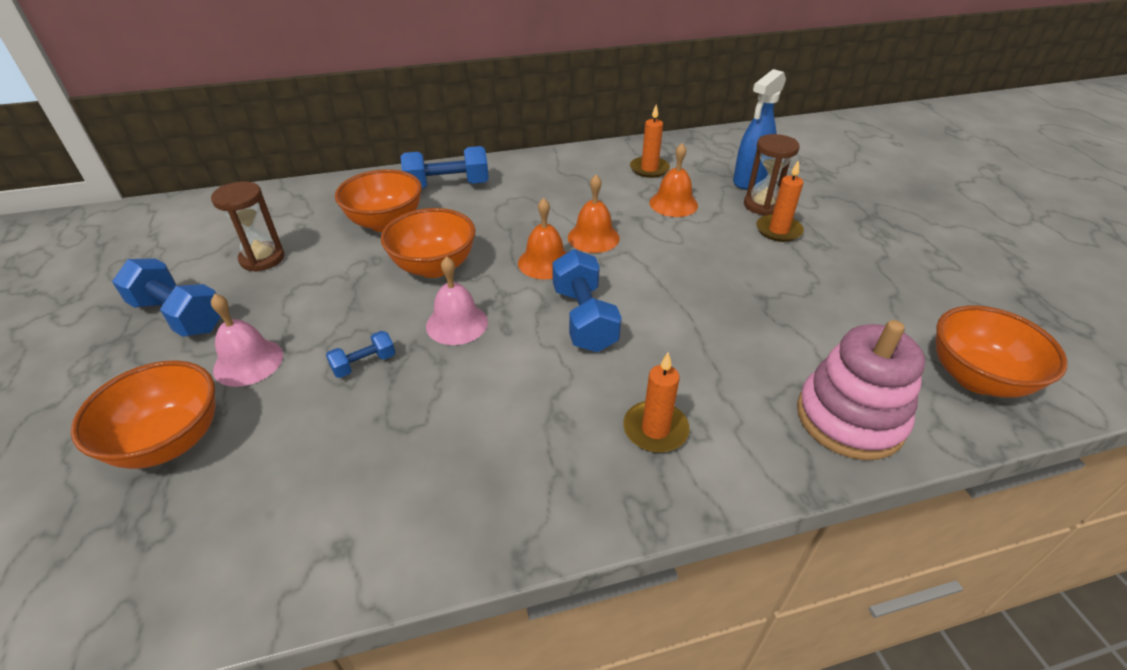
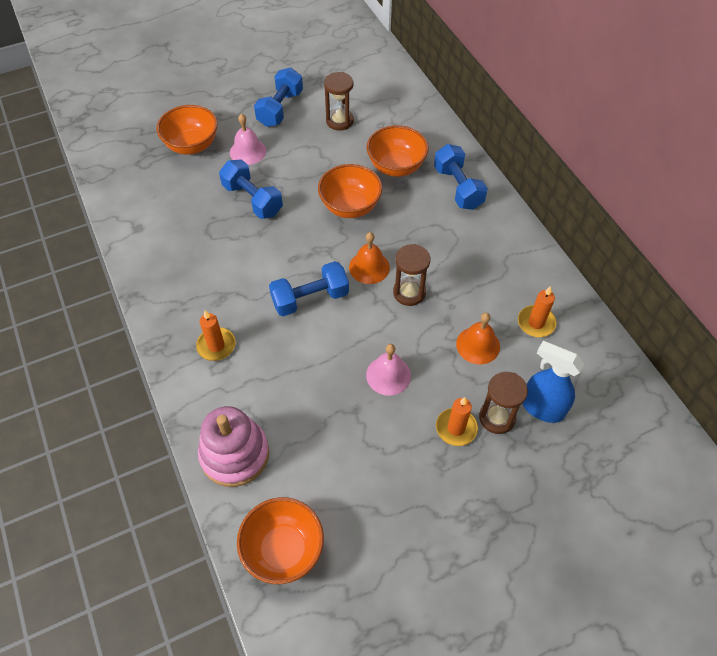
camera: 80 degrees right, 15 degrees up
(364, 364) = (252, 199): blue dumbbell -> blue dumbbell, size x1.90
(457, 323) = (294, 233): pink bell -> pink bell (388, 375)
(593, 237) = (409, 292): orange bell -> brown hourglass

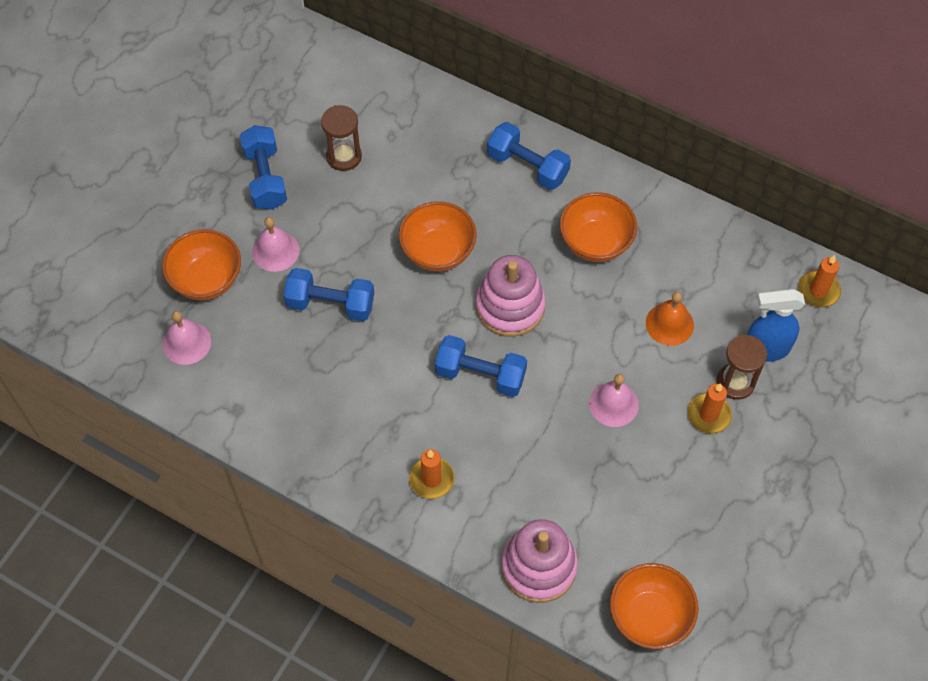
camera: 35 degrees left, 5 degrees up
(146, 173) = (186, 342): none -> pink bell
(310, 298) = (480, 375): blue dumbbell -> blue dumbbell turned 75 degrees clockwise
(369, 267) = (510, 307): orange bell -> pink stacking toy
(396, 167) = (447, 178): orange bowl -> orange bowl (595, 243)
(409, 292) = (568, 310): brown hourglass -> none
(536, 323) = (704, 269): orange candle -> orange candle (818, 291)

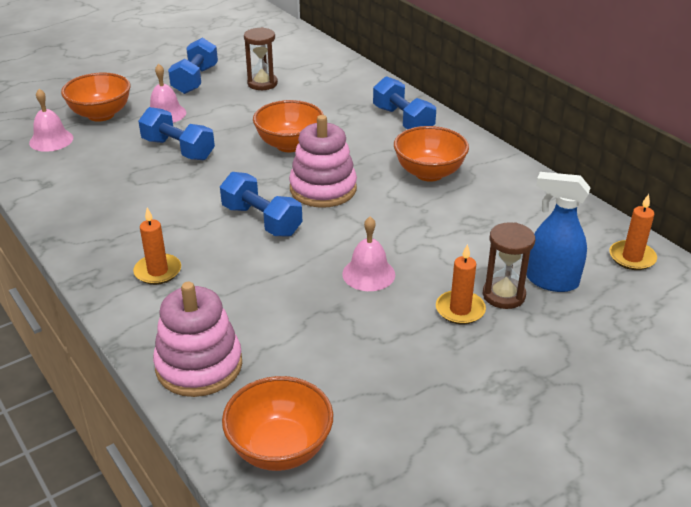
camera: 25 degrees right, 25 degrees down
(669, 324) = (463, 238): orange bell -> none

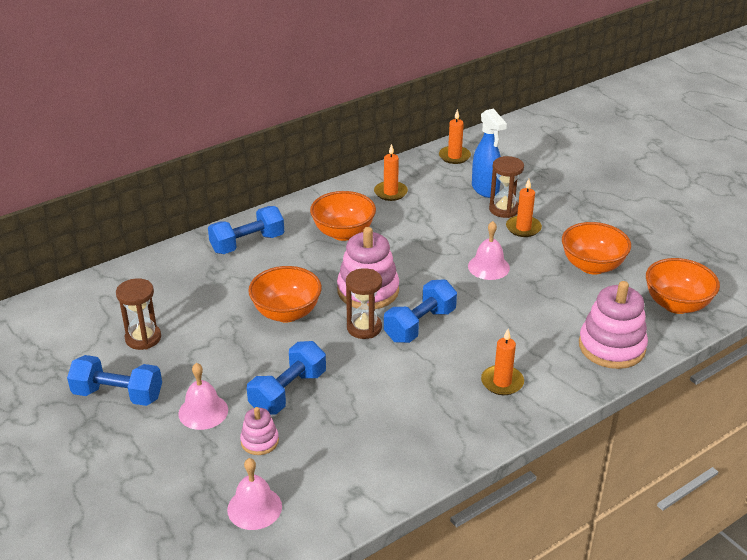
camera: 90 degrees left, 0 degrees up
(101, 115) = (195, 470): orange bowl -> orange bowl (592, 266)
(122, 139) = (259, 441): none -> pink stacking toy
(262, 187) = (364, 327): none -> brown hourglass
(521, 204) = (390, 192): none -> orange candle
(551, 281) = (485, 189): blue spray bottle -> blue spray bottle turned 45 degrees counterclockwise

